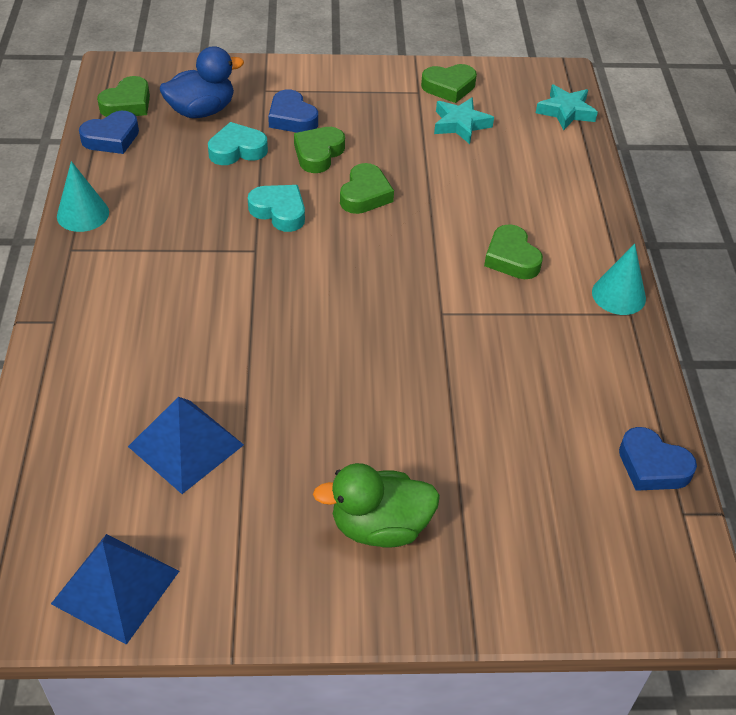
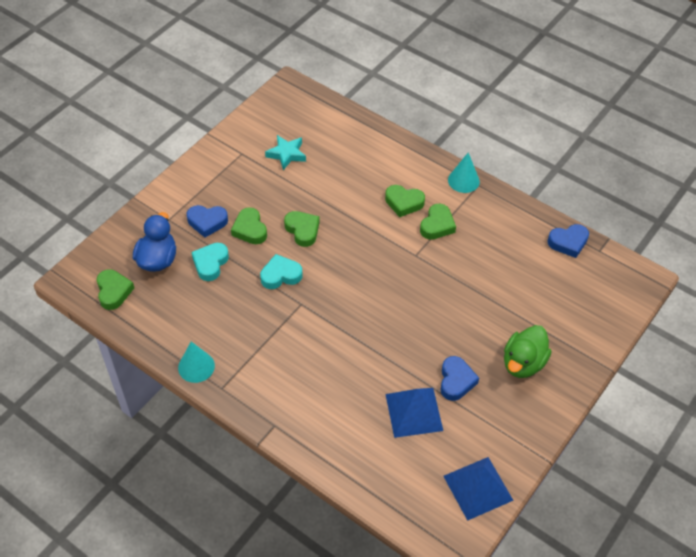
camera: 50 degrees left, 5 degrees up
(111, 138) = (139, 317): blue heart -> blue heart (456, 381)
(449, 87) = (251, 138): green heart -> green heart (437, 225)
(566, 111) = (319, 105): turquoise star -> none

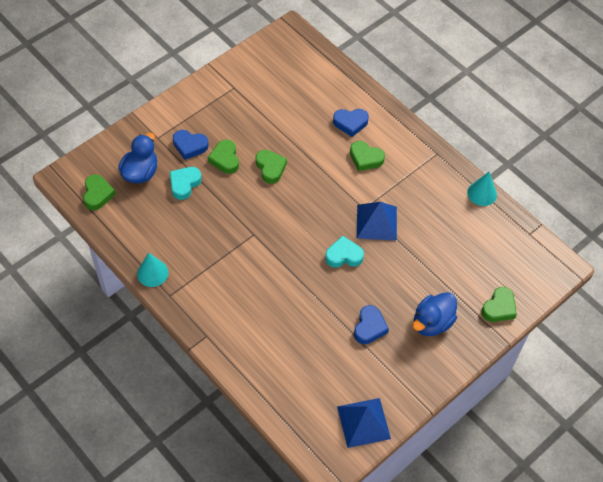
camera: 10 degrees right, 5 degrees up
(281, 275) = (242, 205): turquoise heart -> turquoise heart (343, 255)
(286, 154) = (273, 95): turquoise star -> none
(414, 412) = (326, 347): blue pyramid -> blue pyramid (376, 222)
(437, 225) = (390, 184): green heart -> green heart (499, 308)
(463, 180) = (424, 147): turquoise cone -> turquoise cone (482, 193)
(523, 363) = (432, 322): green duck -> blue duck
(568, 242) = (503, 221): blue heart -> blue heart (350, 123)

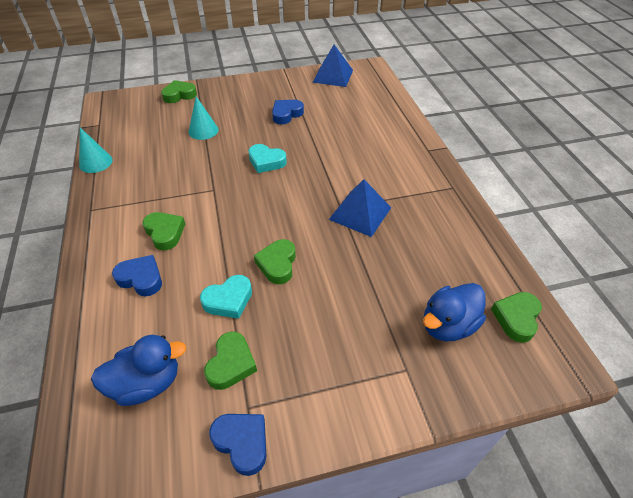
camera: 150 degrees left, 10 degrees down
(152, 273) = (465, 210): turquoise cone -> turquoise cone (203, 130)
(184, 184) = (393, 286): turquoise heart -> turquoise heart (228, 300)
(190, 146) = (364, 335): blue heart -> blue heart (242, 442)
(225, 159) = (326, 297): green heart -> green heart (231, 364)
(376, 222) = (213, 175): blue pyramid -> blue pyramid (360, 213)
(432, 322) = (236, 103): blue duck -> blue duck (147, 383)

